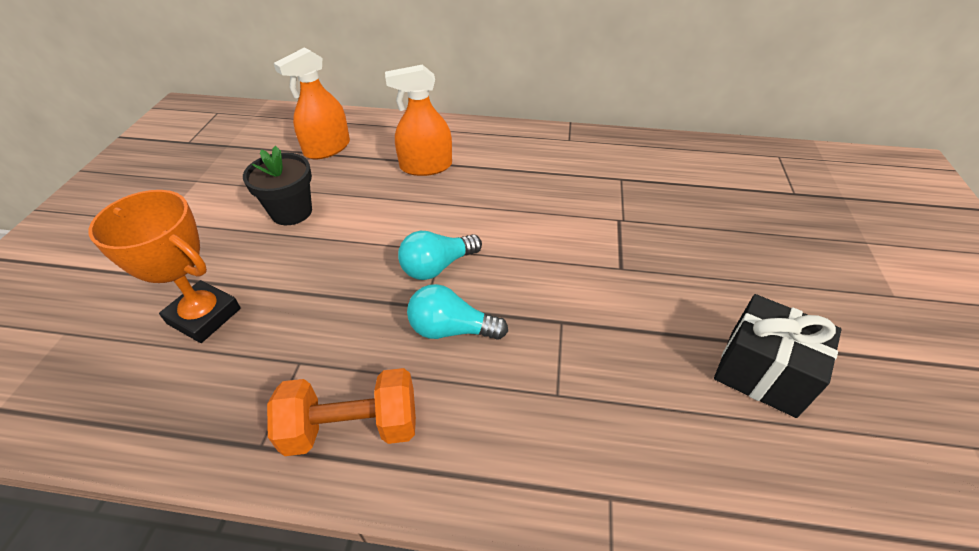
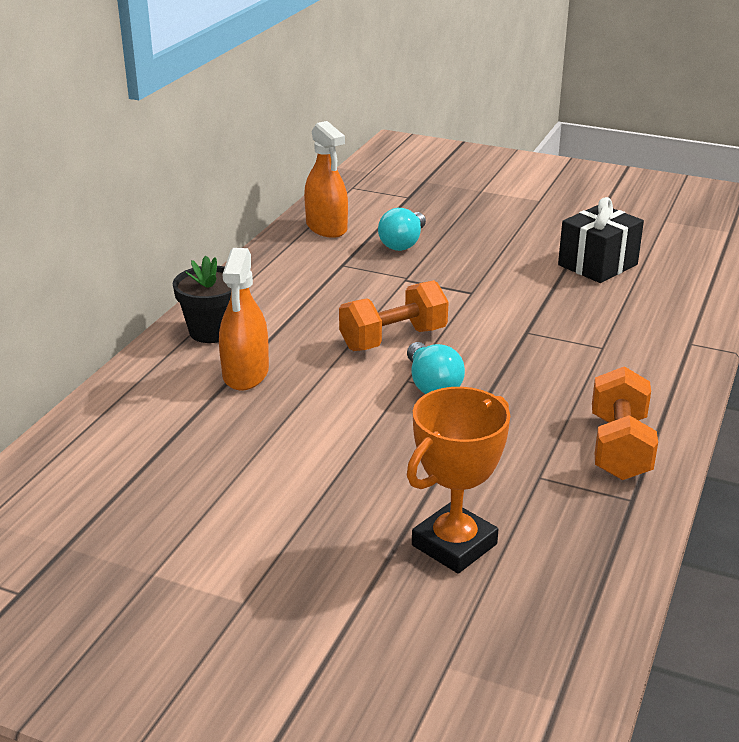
camera: 75 degrees left, 15 degrees down
(291, 212) = (285, 480): black flower pot -> black flower pot (212, 331)
(327, 148) = (148, 447): orange spray bottle -> orange spray bottle (326, 227)
(451, 329) = (520, 386): turquoise light bulb -> turquoise light bulb (403, 243)
(505, 230) = (393, 339): none -> orange dumbbell

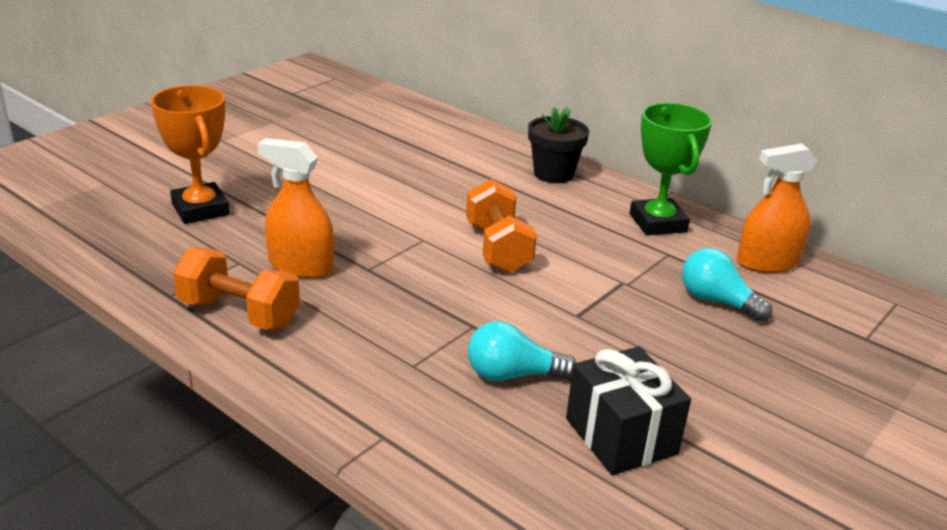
camera: 105 degrees right, 0 degrees up
(246, 373) = (477, 177): orange spray bottle -> orange spray bottle (300, 266)
(288, 272) = (658, 223): none -> green trophy
(432, 385) = (407, 248): turquoise light bulb -> turquoise light bulb (512, 375)

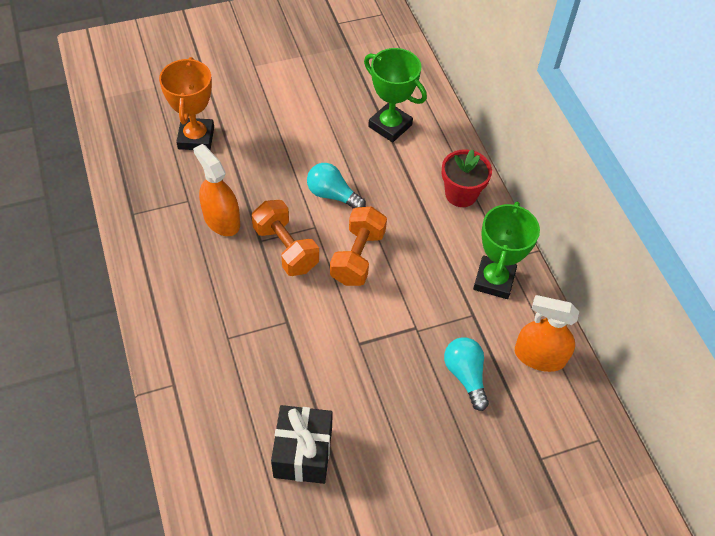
camera: 30 degrees right, 25 degrees up
(239, 313) = (160, 247): orange dumbbell -> orange dumbbell (286, 248)
(426, 147) = (390, 126): none -> green trophy
(512, 375) = (278, 374): turquoise light bulb -> turquoise light bulb (332, 195)
(553, 174) = (461, 194): black flower pot -> red flower pot

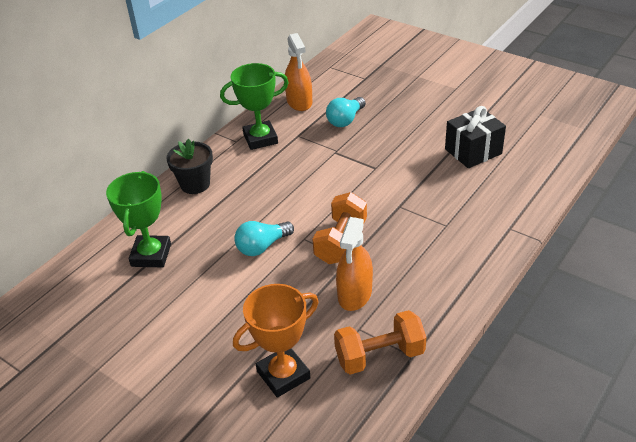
camera: 120 degrees left, 15 degrees down
(332, 195) = (262, 246): turquoise light bulb -> turquoise light bulb turned 60 degrees clockwise
(357, 257) = (307, 203): orange dumbbell -> orange dumbbell (379, 356)
(461, 194) = (195, 184): red flower pot -> black flower pot

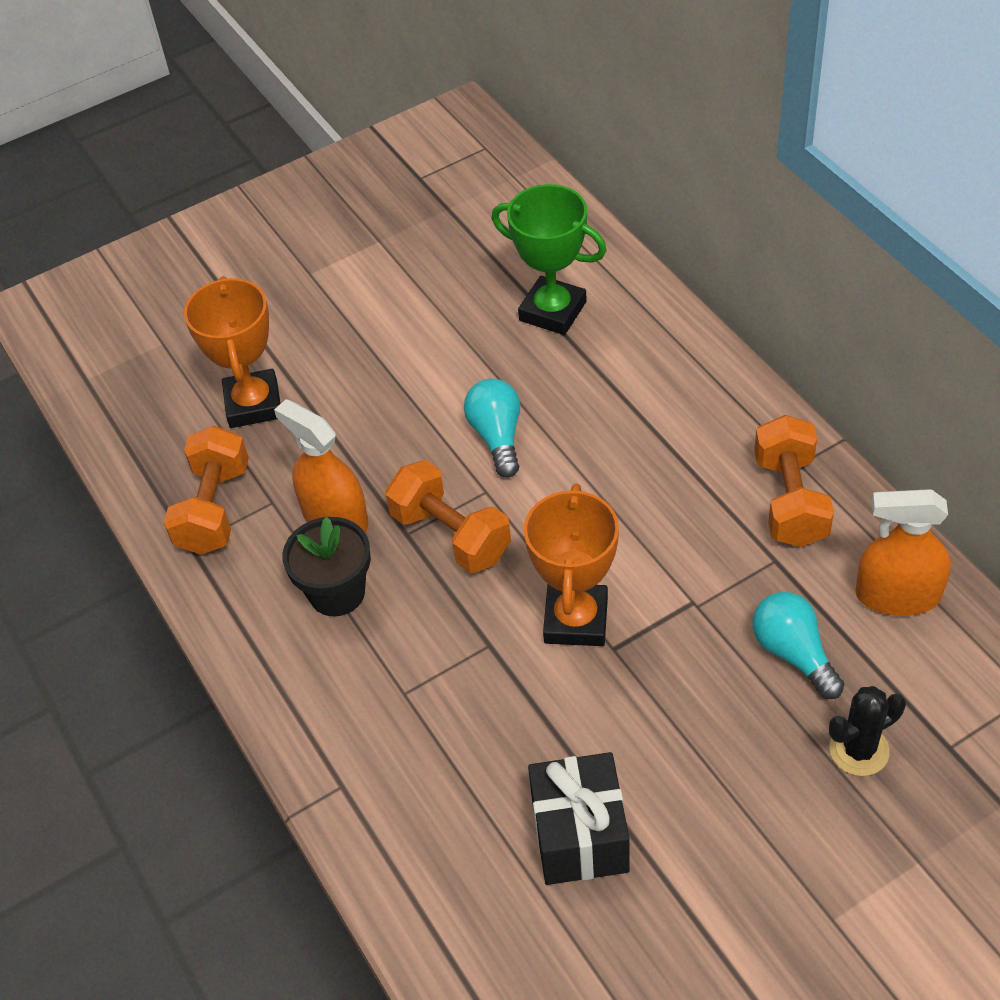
camera: 115 degrees right, 10 degrees up
(195, 184) = (696, 385): black flower pot -> black flower pot (337, 592)
(260, 139) = (790, 500): green trophy -> orange dumbbell
(367, 183) = (576, 620): none -> orange trophy
(381, 96) = (859, 750): none -> black cactus

